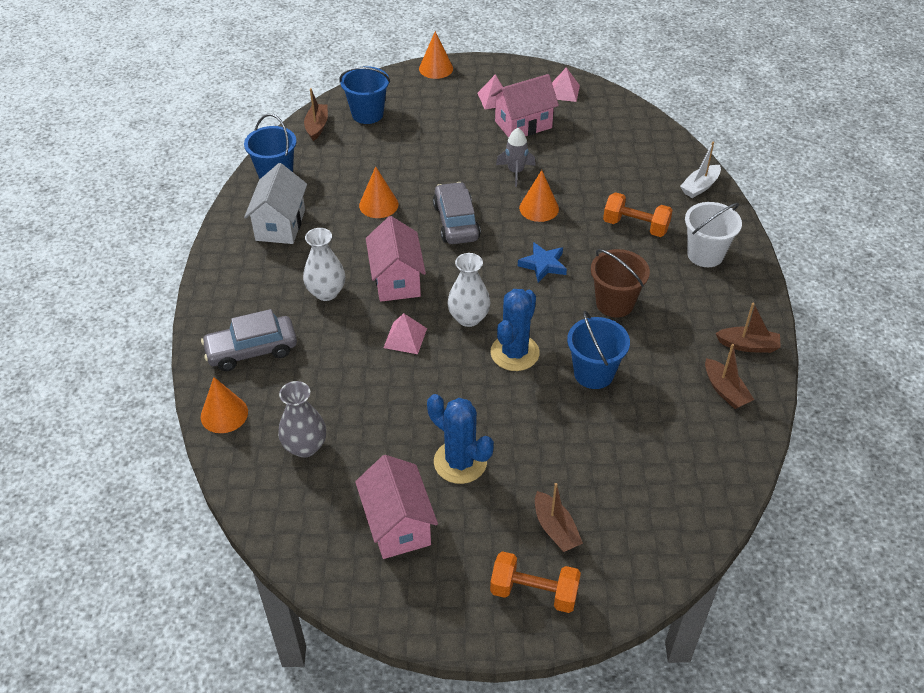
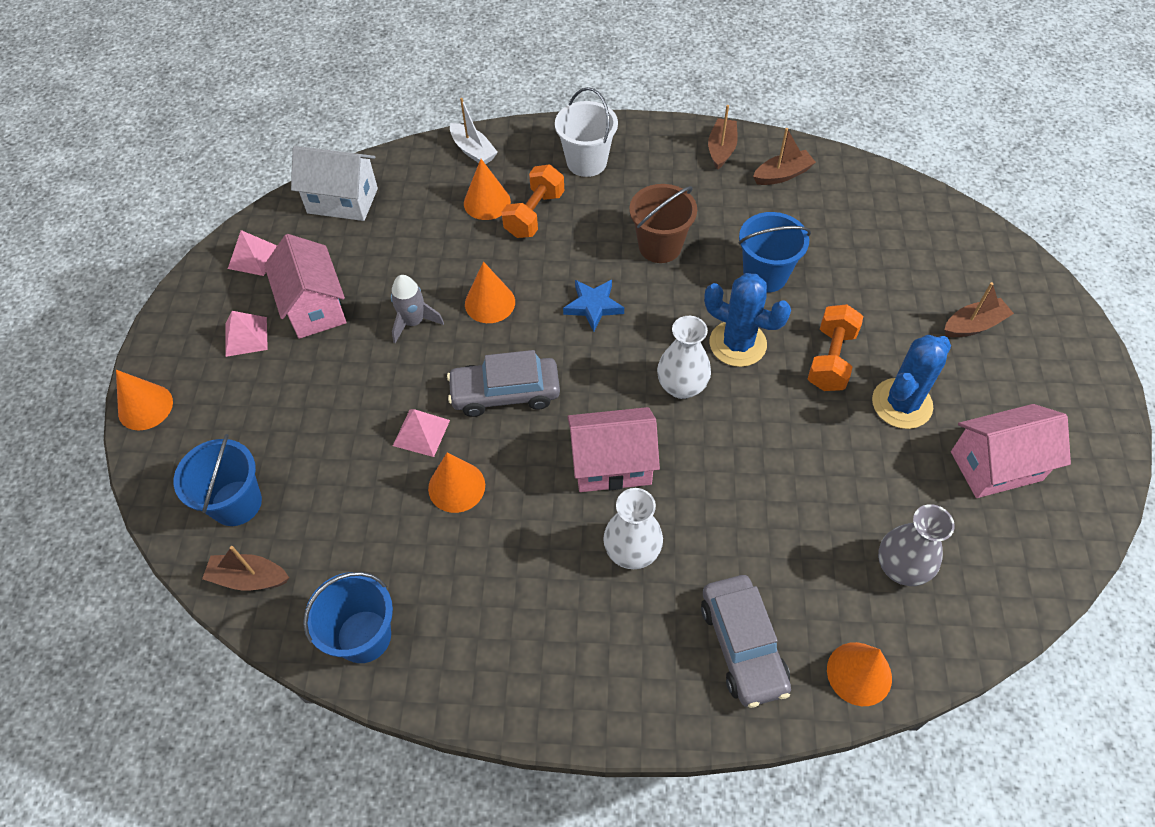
camera: 85 degrees left, 10 degrees up
(280, 225) = (484, 622): white house -> white house (342, 201)
(405, 338) = (716, 455): pink pyramid -> pink pyramid (421, 432)
(534, 592) = (1051, 348): orange dumbbell -> orange dumbbell (831, 359)
(643, 199) = (487, 202): none -> orange cone

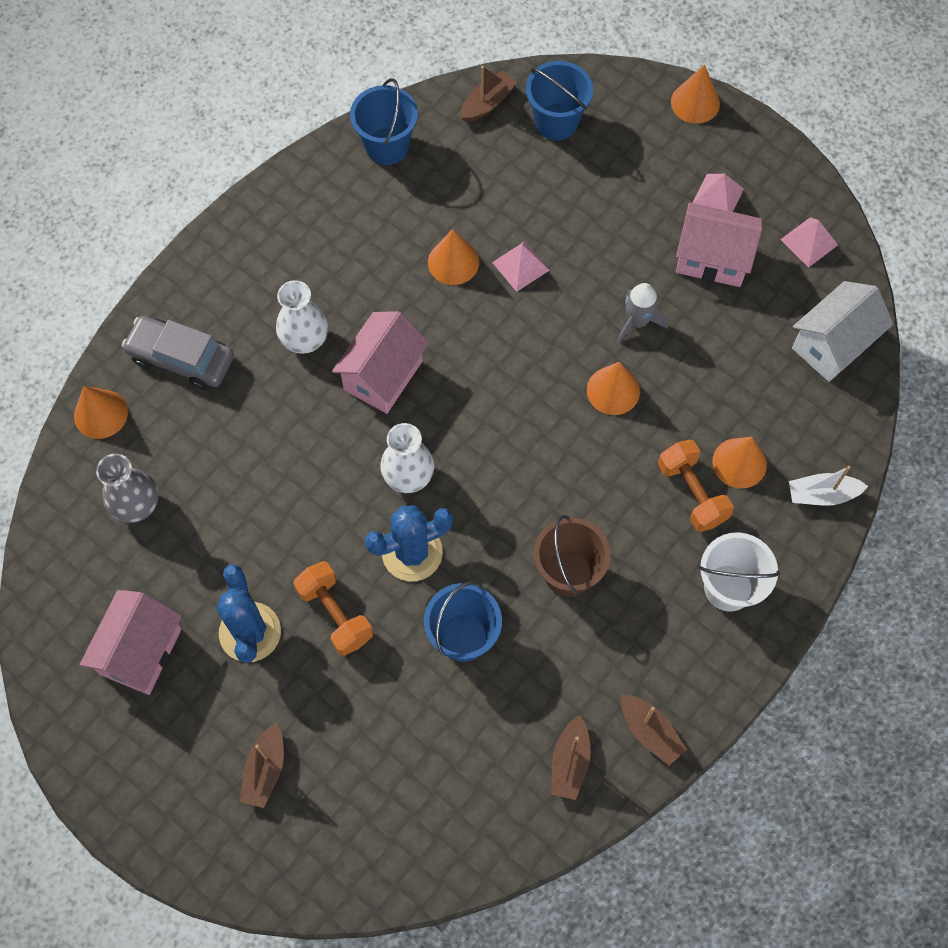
camera: 125 degrees right, 10 degrees up
(505, 393) = (509, 344): grey car -> none
(593, 306) = (544, 468): blue star -> none

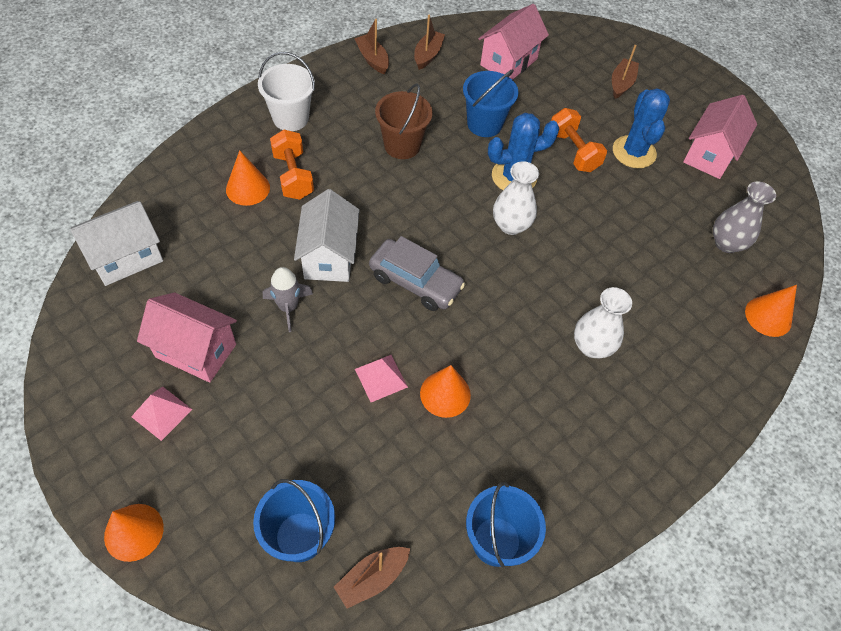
camera: 175 degrees left, 10 degrees down
(181, 358) = (703, 350): grey car -> grey car (415, 282)
(383, 375) = (523, 303): pink house -> pink house (508, 62)
(613, 390) = (329, 256): orange cone -> white house
(809, 242) = (96, 350): pink pyramid -> none
(822, 494) = (195, 158): white boat -> none

